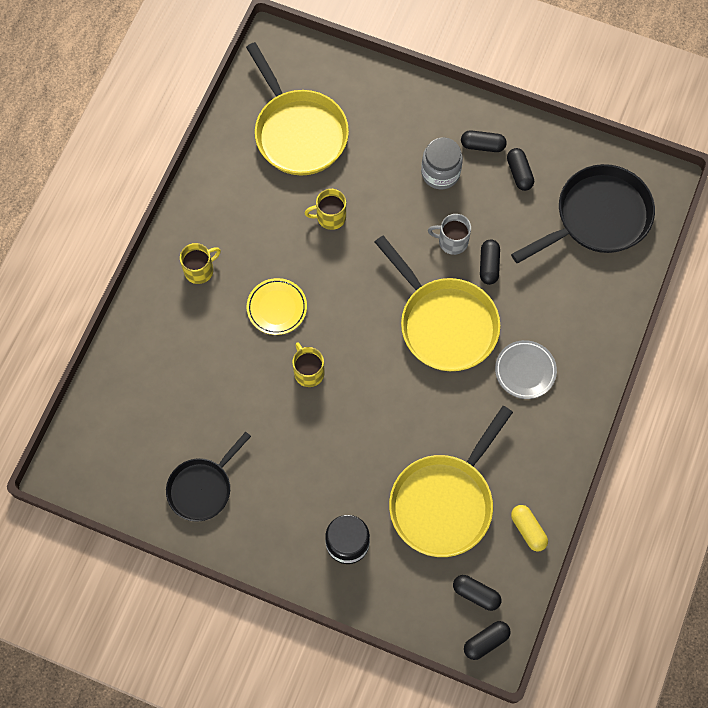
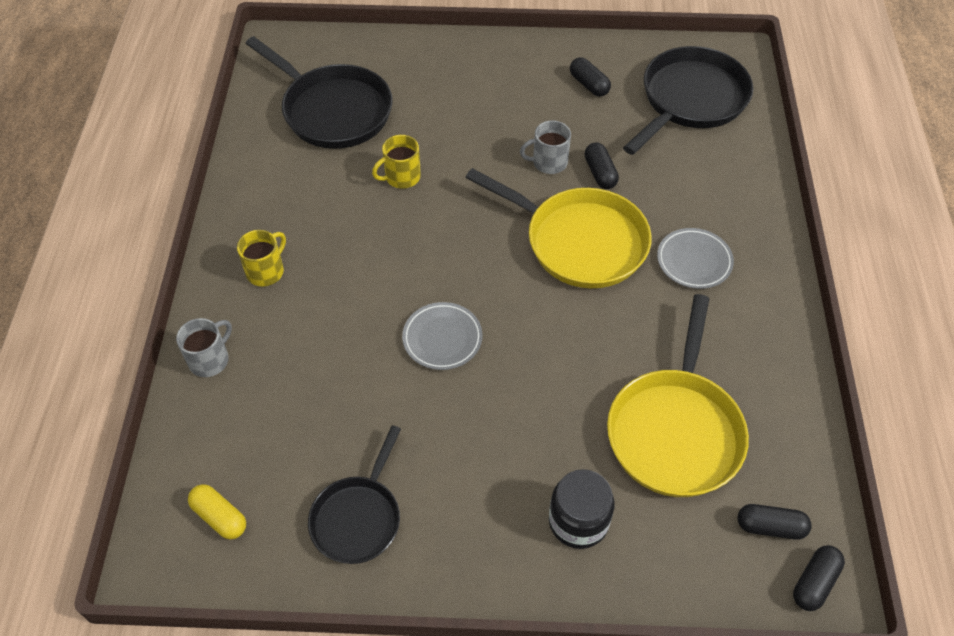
camera: 20 degrees left, 15 degrees down
(139, 332) = (210, 359): none -> grey mug
(277, 308) = (376, 283): yellow plate -> none
(298, 132) = (332, 110): yellow pan -> black pan
(308, 372) = (442, 338): yellow mug -> grey plate
(440, 173) = (505, 105): grey jar -> none
(482, 145) = (538, 71): black capsule -> none
(528, 530) = (791, 428): yellow capsule -> yellow capsule (220, 517)

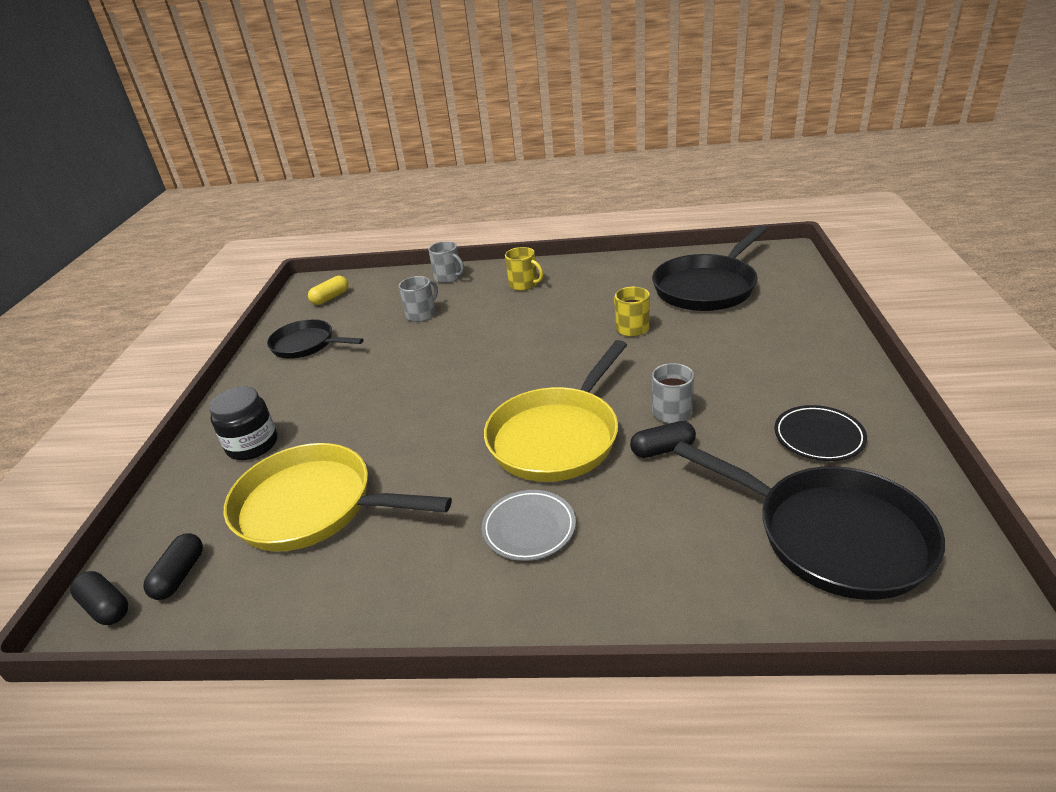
camera: 95 degrees right, 20 degrees down
(311, 381) = (422, 314): none -> grey mug
(442, 338) = (449, 365): grey plate -> none
(589, 84) = (818, 437): black capsule -> black plate

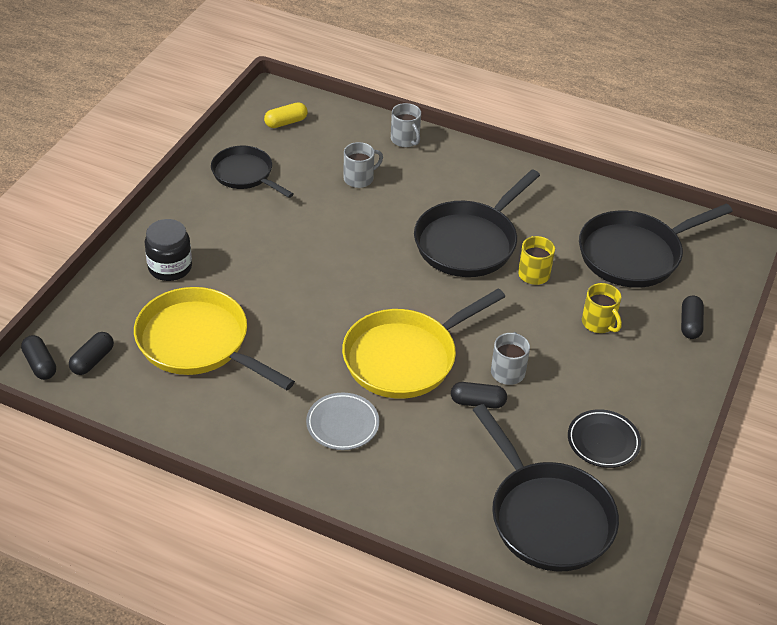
camera: 15 degrees right, 10 degrees up
(524, 284) = (470, 179): yellow mug -> yellow mug (599, 323)
(555, 325) = (469, 242): none -> black pan
(802, 317) = (690, 324): none -> black capsule

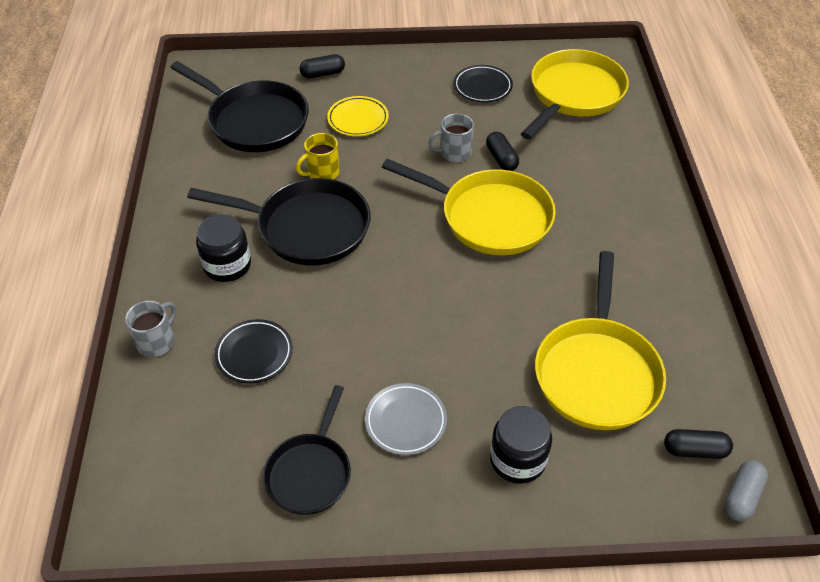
camera: 115 degrees left, 5 degrees up
(40, 364) = (742, 496): black capsule -> grey capsule
(286, 122) = (177, 482): yellow capsule -> none
(342, 424) = (594, 227): grey plate -> grey plate (405, 421)
(359, 178) = (254, 354): grey mug -> black plate
(456, 189) = (227, 265): none -> black jar
(547, 516) = (573, 95): black pan -> yellow pan
(599, 323) = (358, 119): yellow mug -> yellow plate

